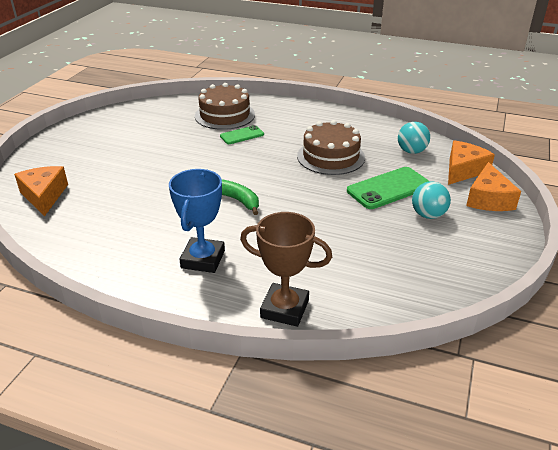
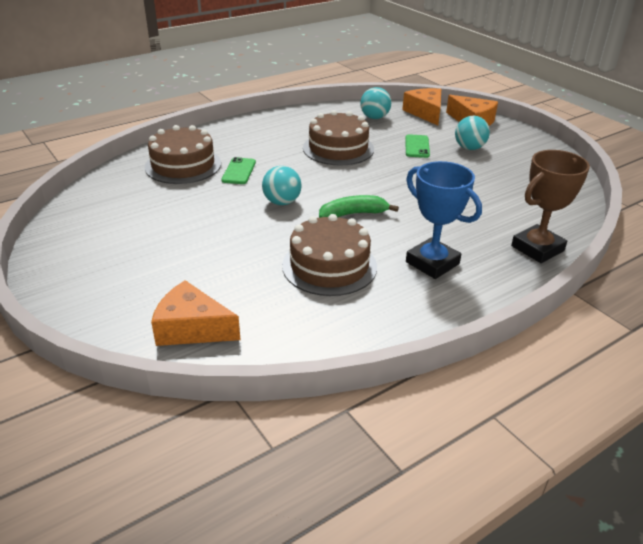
camera: 55 degrees left, 0 degrees up
(155, 216) = (329, 266): none -> brown cake
(219, 167) = (282, 202): none -> turquoise ball
(388, 188) = (417, 146): green phone -> green phone, size x0.59

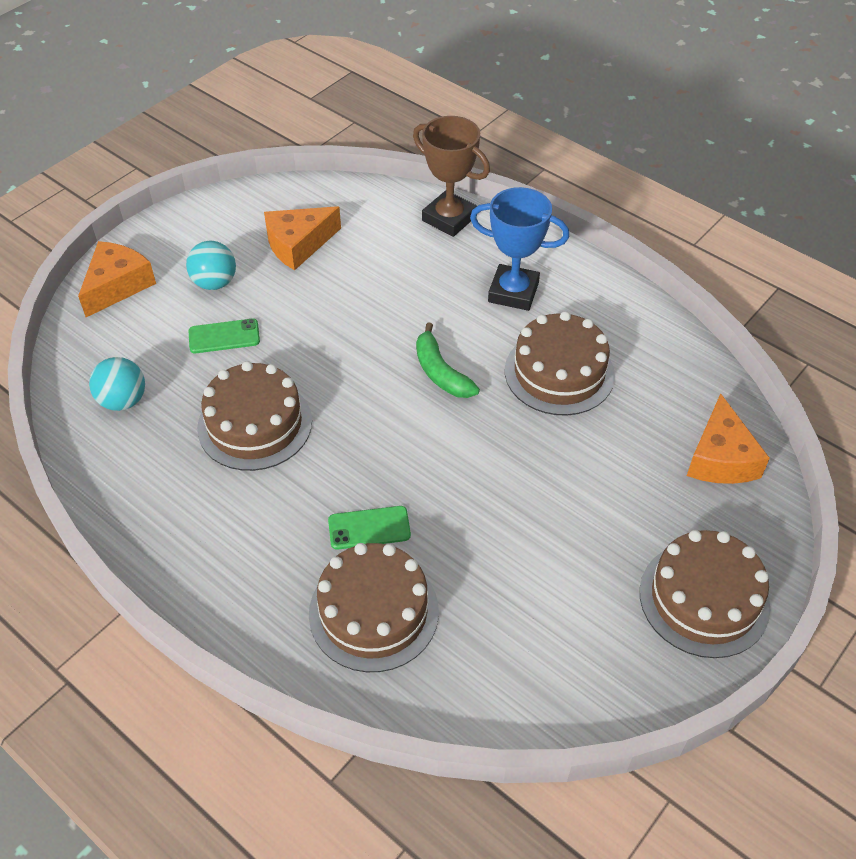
camera: 105 degrees left, 15 degrees up
(83, 279) = (704, 599): none -> brown cake
(282, 202) = (440, 450): turquoise ball -> none
(425, 113) = (92, 341): orange cheese -> orange cheese (298, 244)
(432, 263) = (513, 292): blue trophy -> blue trophy turned 75 degrees clockwise

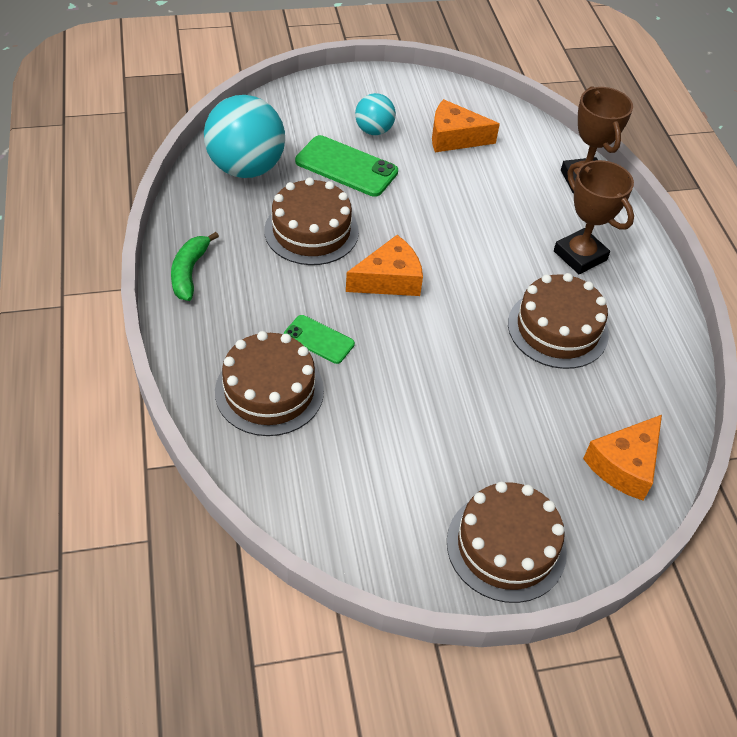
camera: 35 degrees right, 0 degrees up
(117, 285) = (311, 98): orange cheese -> orange cheese (389, 279)
(123, 401) = (246, 168): turquoise ball -> turquoise ball, size x1.87
(224, 336) = (346, 167): green phone -> green phone, size x1.69
(441, 372) = (469, 275): green banana -> green banana (189, 272)
(513, 292) = (580, 255): blue trophy -> brown trophy

